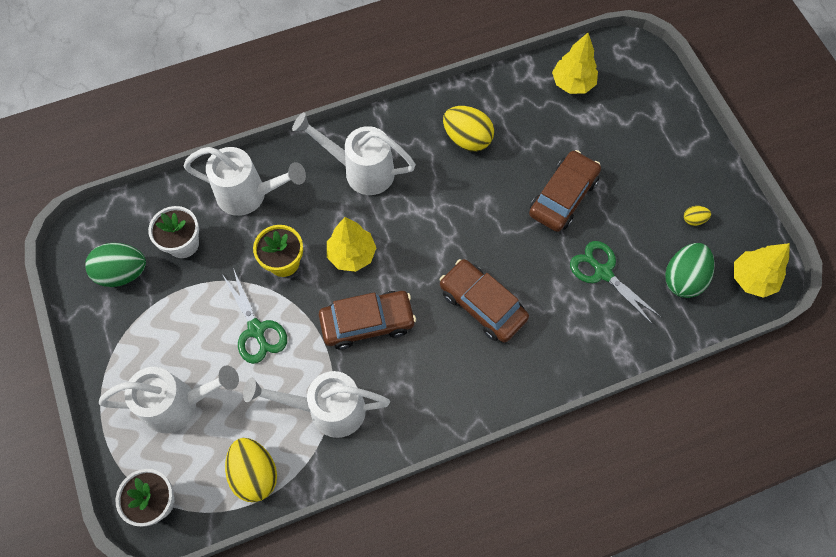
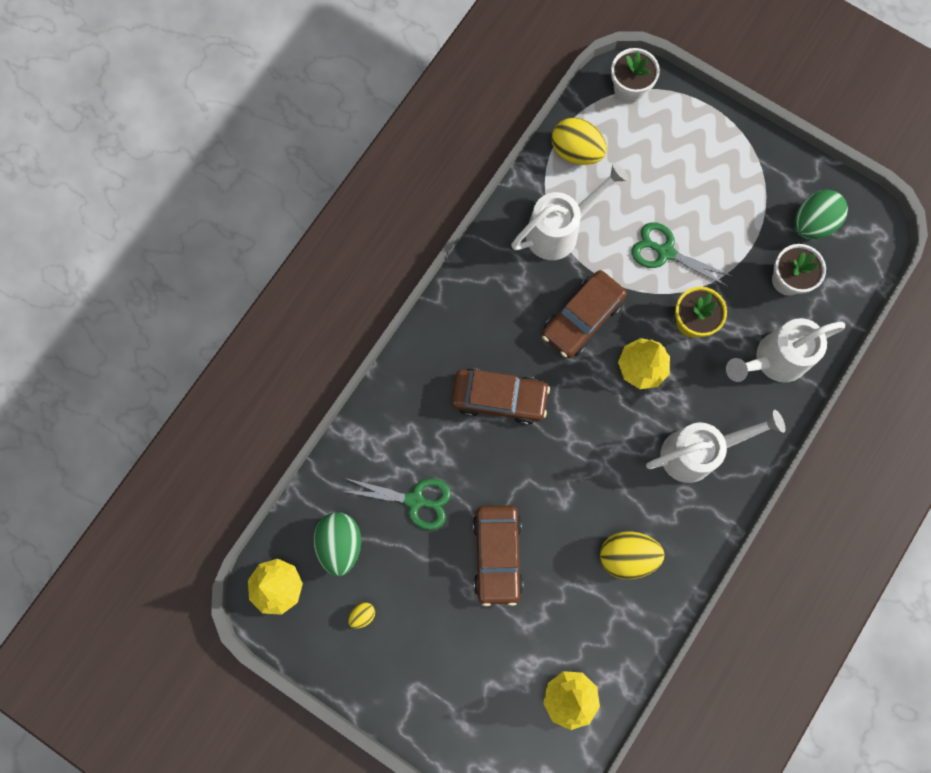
camera: 145 degrees right, 10 degrees up
(180, 404) = (673, 160): white watering can -> none

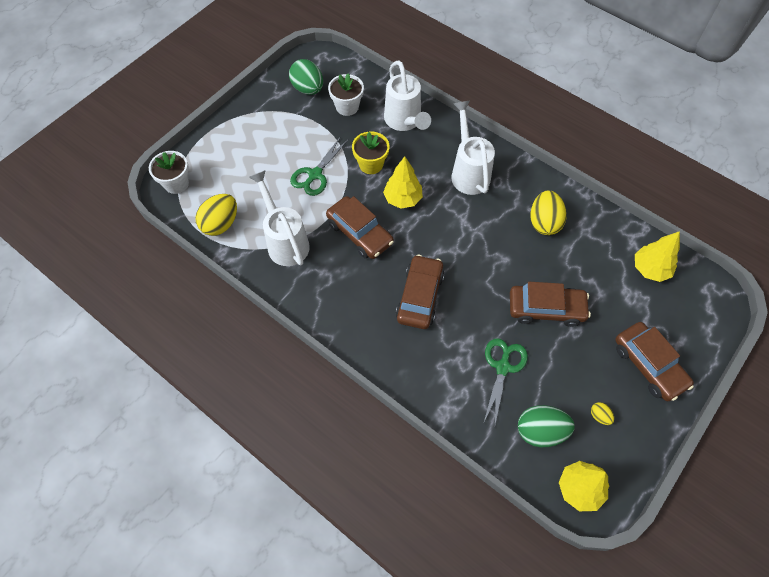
camera: 85 degrees left, 15 degrees down
(432, 682) = (649, 365): none -> brown car

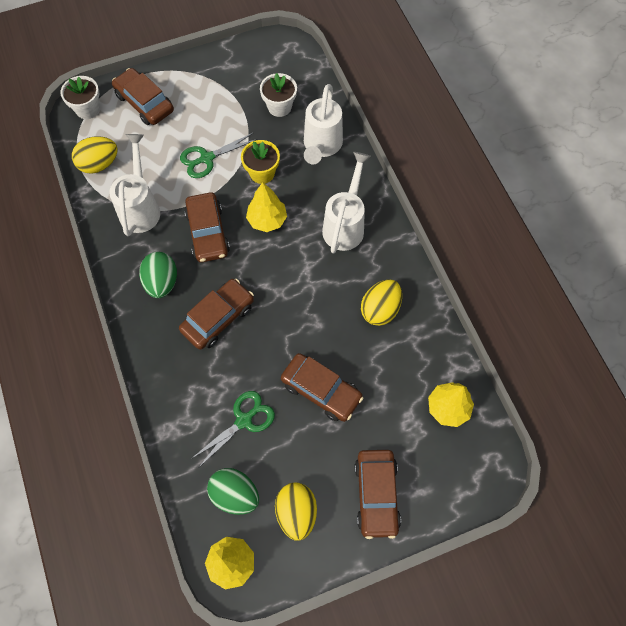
camera: 30 degrees right, 5 degrees up
(226, 155) = (144, 103): none -> brown car
(308, 89) = (256, 72): green egg -> green egg (162, 282)
(599, 416) = (296, 512): yellow egg -> yellow egg, size x2.14

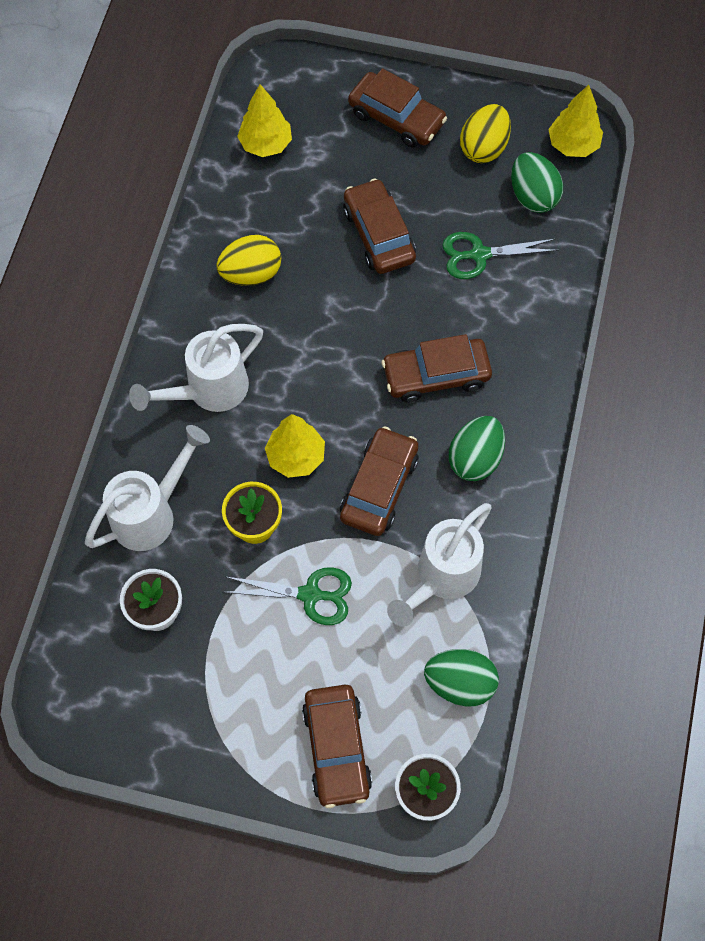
camera: 145 degrees left, 0 degrees up
(99, 164) = (460, 683): yellow egg -> green egg
(376, 494) = (396, 118): brown car -> brown car turned 90 degrees clockwise

